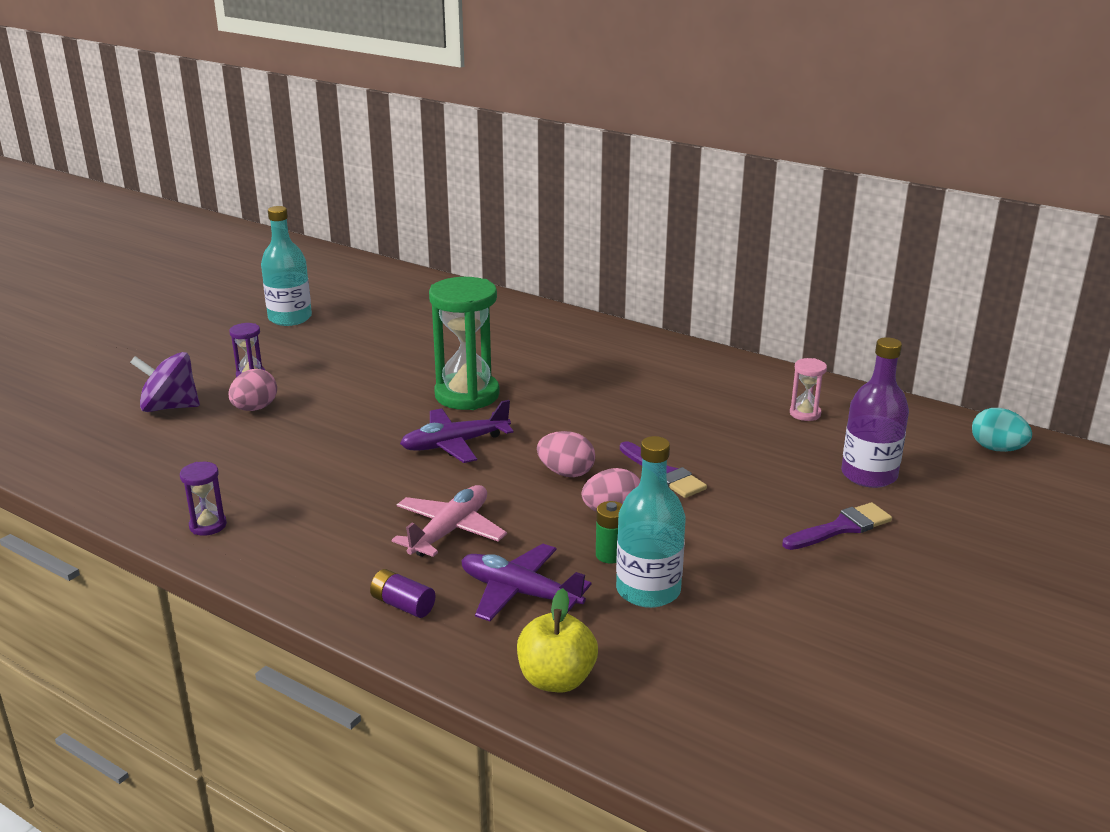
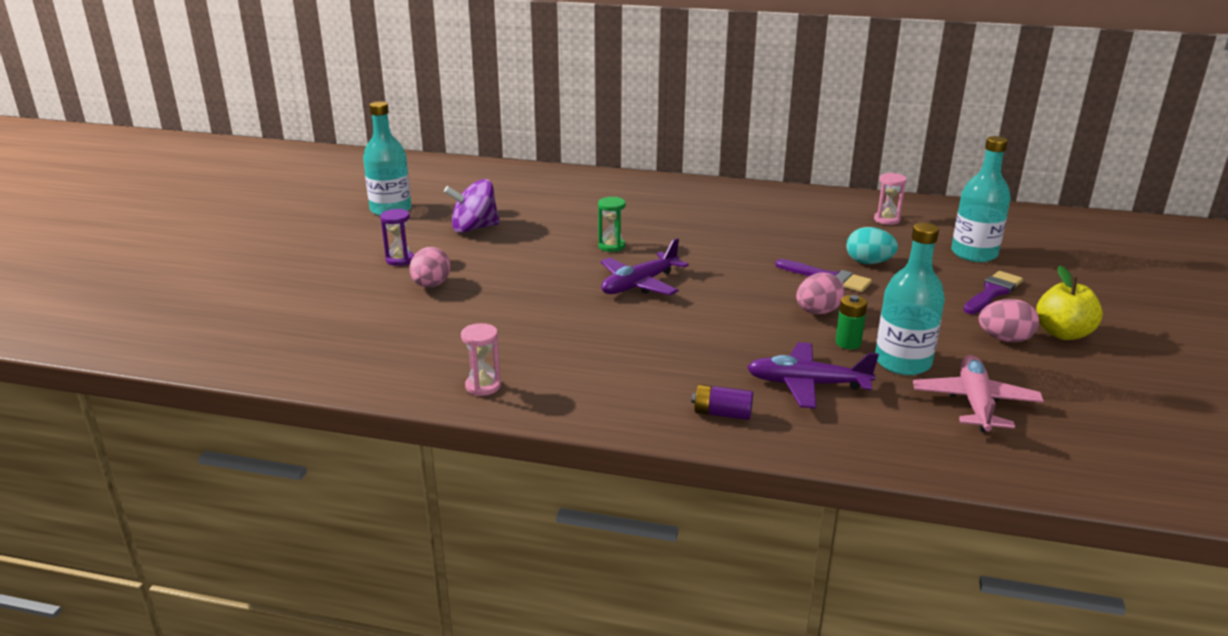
camera: 20 degrees left, 0 degrees up
(170, 407) = (346, 297): purple spinning top -> purple spinning top (474, 228)
(208, 525) = (483, 386): purple hourglass -> pink hourglass
(450, 531) = (703, 350): pink plane -> pink plane (975, 403)
(467, 395) = (611, 246): green hourglass -> green hourglass, size x0.46
(556, 679) = (901, 441): yellow apple -> yellow apple (1063, 333)
(566, 473) = (752, 290): pink egg -> pink egg (1004, 339)
(869, 475) = (974, 254): purple bottle -> turquoise bottle
(997, 449) = (1039, 222): turquoise egg -> turquoise egg (868, 262)

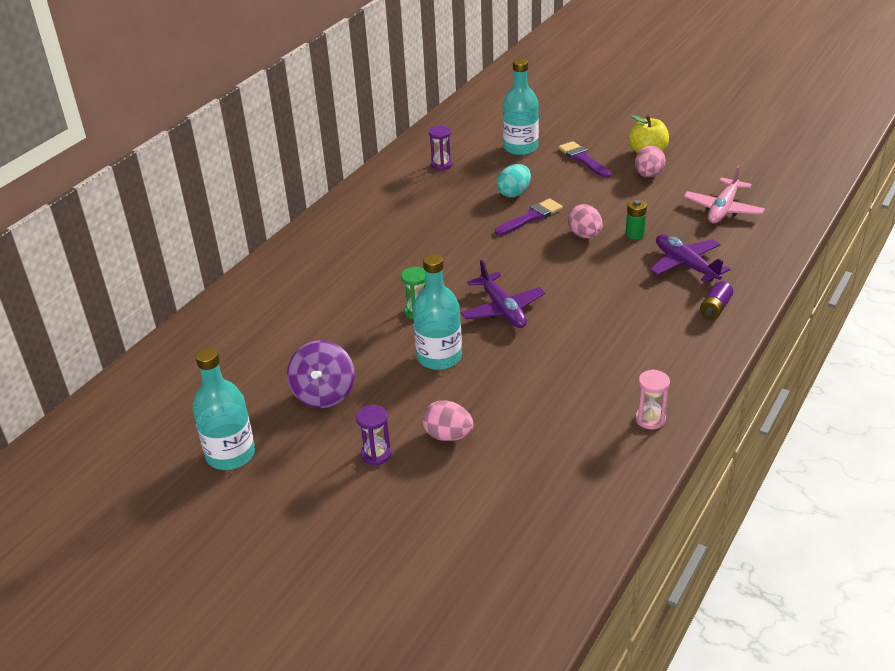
camera: 70 degrees left, 10 degrees up
(807, 384) = (685, 265): purple plane -> purple plane turned 120 degrees clockwise
(886, 220) = (441, 165): pink hourglass -> purple hourglass
(902, 362) = (667, 220): turquoise bottle -> turquoise bottle (439, 357)
(975, 403) = (723, 209): pink plane -> pink plane turned 90 degrees counterclockwise

